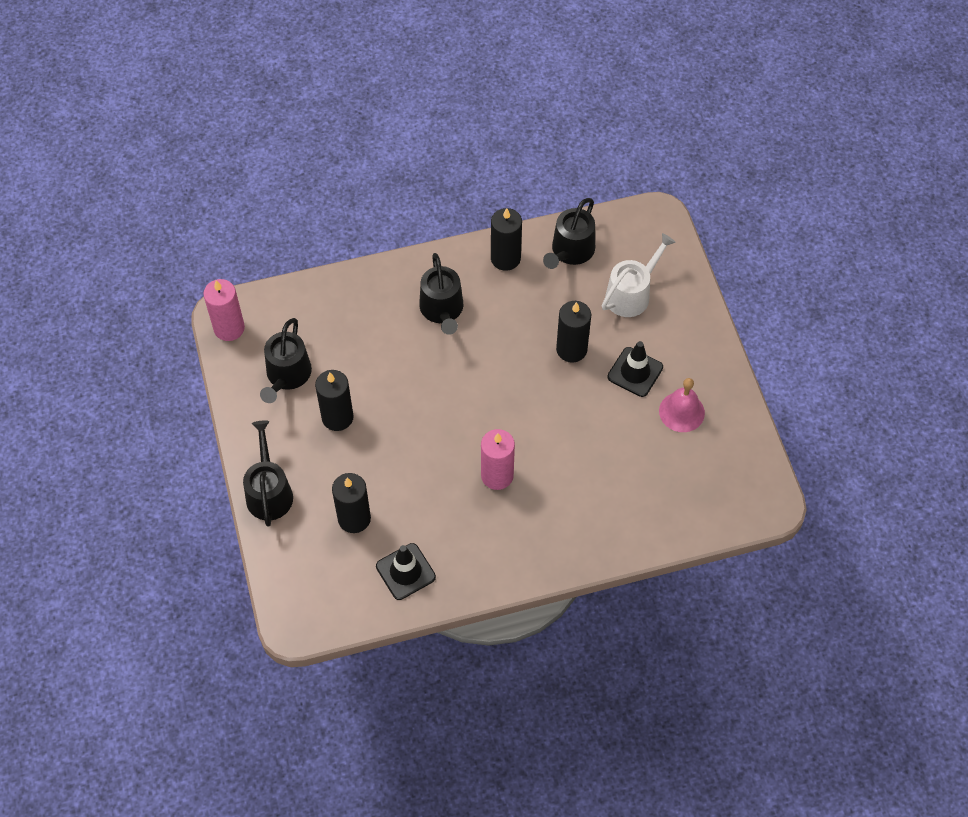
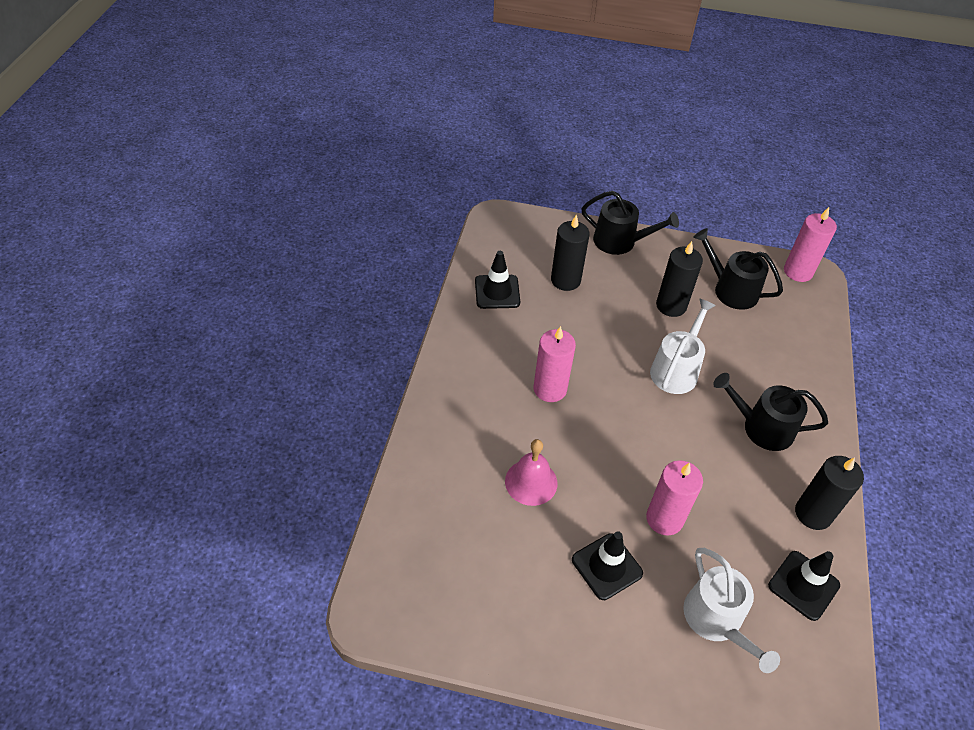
camera: 115 degrees right, 10 degrees down
(416, 388) = (676, 370): none -> white watering can
(570, 251) = (803, 585): black watering can -> black traffic cone
(571, 349) = (664, 519): black candle -> pink candle
(681, 412) = (532, 587): pink bell -> pink bell (531, 482)

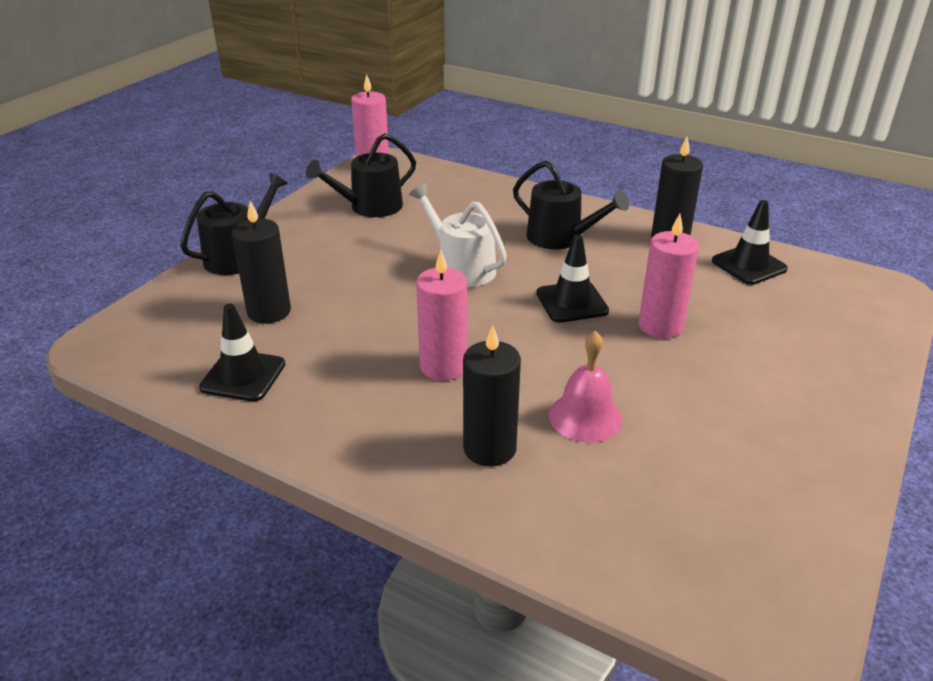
camera: 70 degrees left, 15 degrees down
(607, 566) = (718, 383): black traffic cone -> black traffic cone (572, 302)
(671, 306) = (366, 247): black candle -> black candle (489, 448)
(716, 620) = (788, 324): white watering can -> none
(762, 427) = (560, 238): black watering can -> black watering can turned 90 degrees counterclockwise

